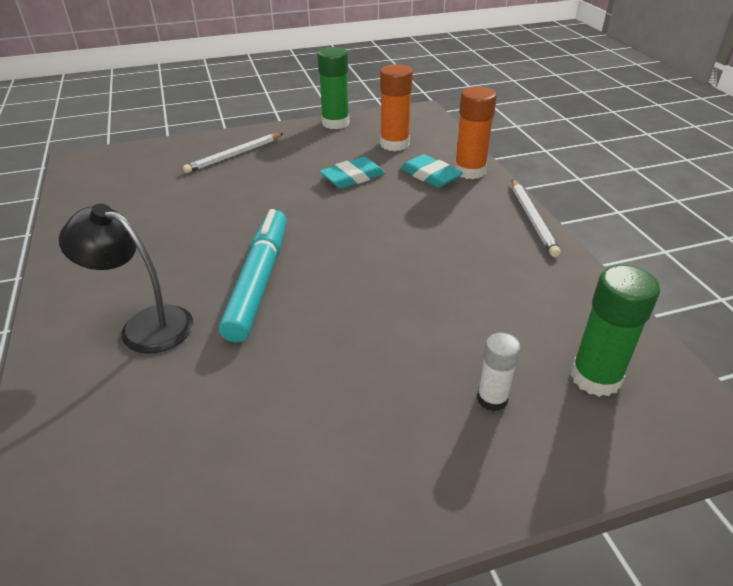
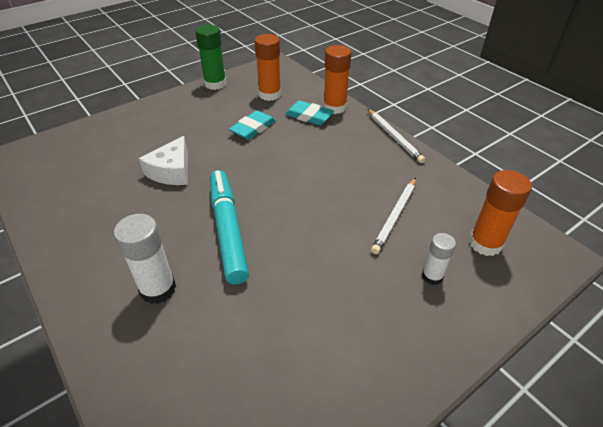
camera: 20 degrees left, 5 degrees up
(145, 325) = (158, 289): black lamp -> white glue stick
(233, 206) = (172, 171): none -> white cheese
(234, 155) = (148, 126): white pencil -> white pencil (395, 216)
(595, 377) = (485, 243): green glue stick -> orange glue stick

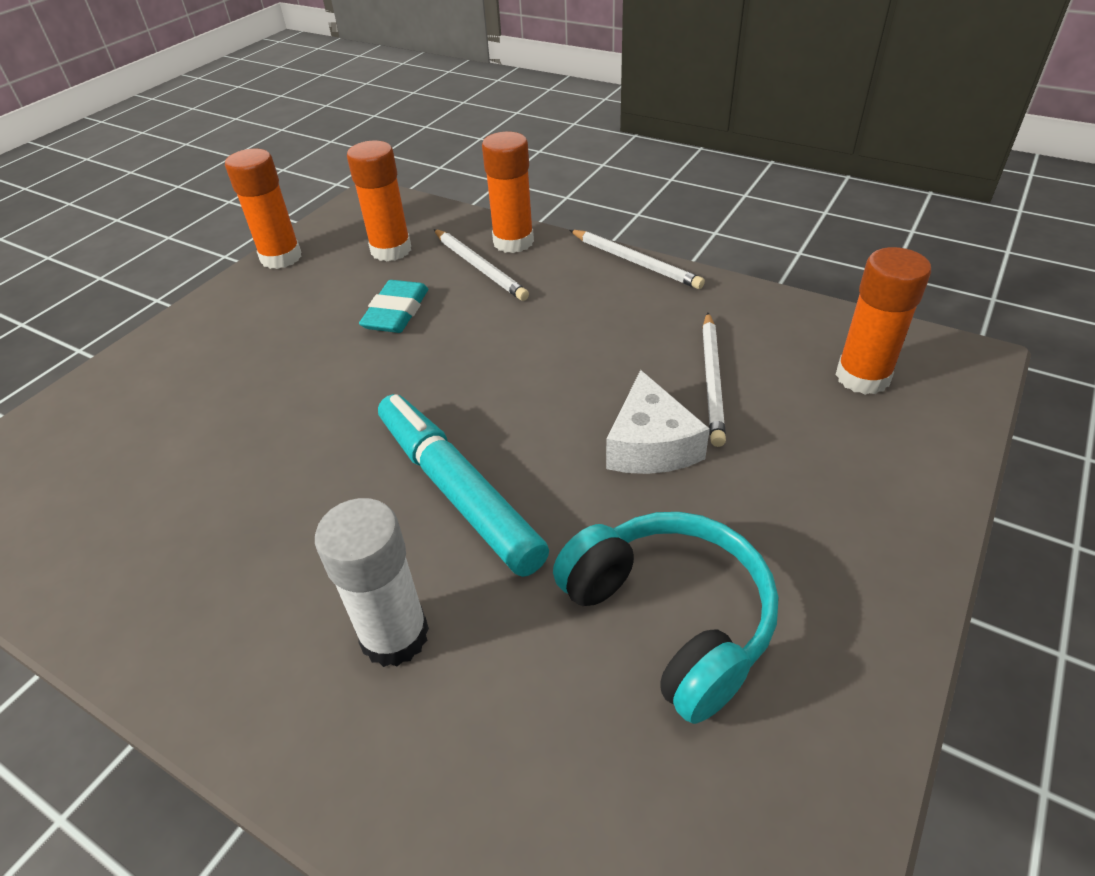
camera: 20 degrees left, 0 degrees up
(172, 171) = (292, 426): white cheese -> white cheese (650, 445)
(215, 84) = (281, 257): green glue stick -> orange glue stick
(292, 334) = (671, 618): none -> turquoise headphones
(309, 116) = (480, 267): turquoise eraser -> white pencil
(432, 276) = (821, 450): white glue stick -> none

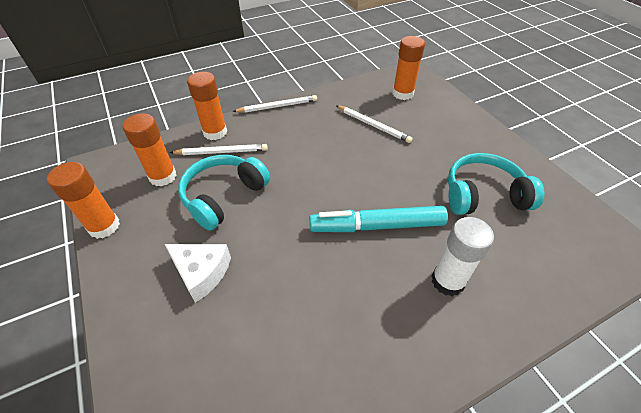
camera: 60 degrees left, 5 degrees up
(396, 312) = (223, 196): turquoise eraser -> turquoise headphones
(650, 445) = (395, 158): white cheese -> white cheese (201, 272)

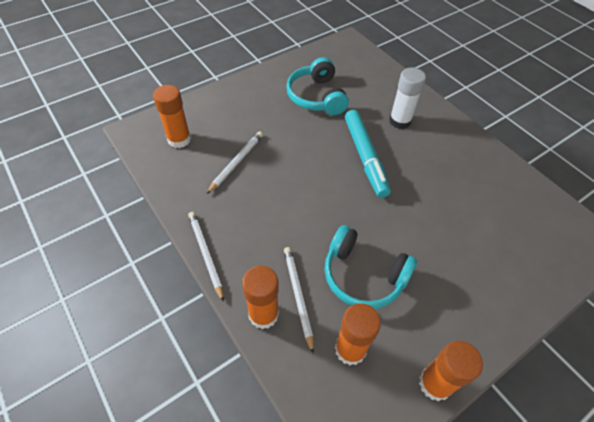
camera: 100 degrees left, 5 degrees up
(201, 272) = (450, 269): white cheese -> none

